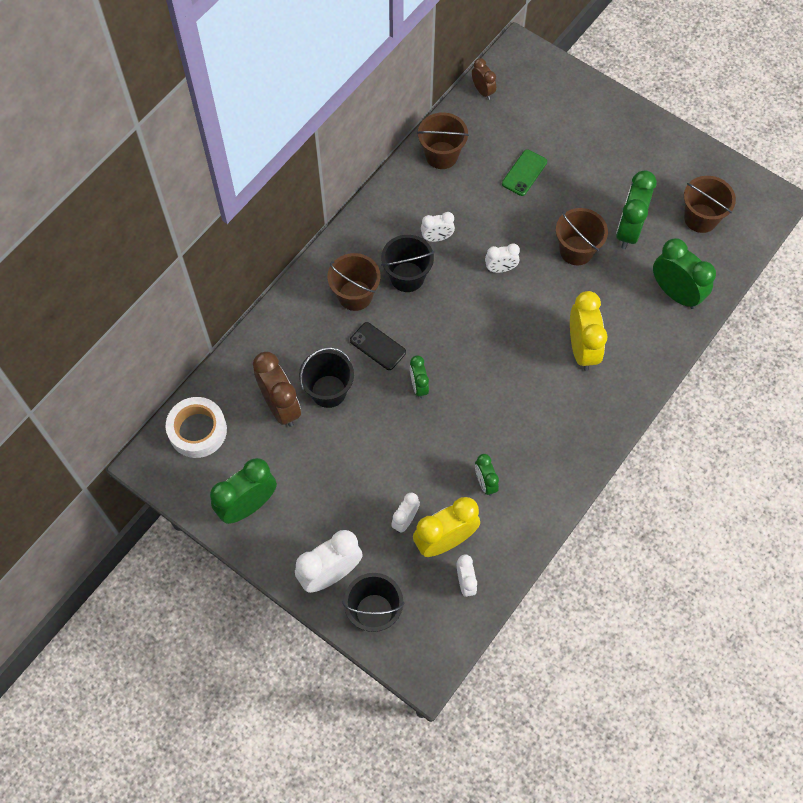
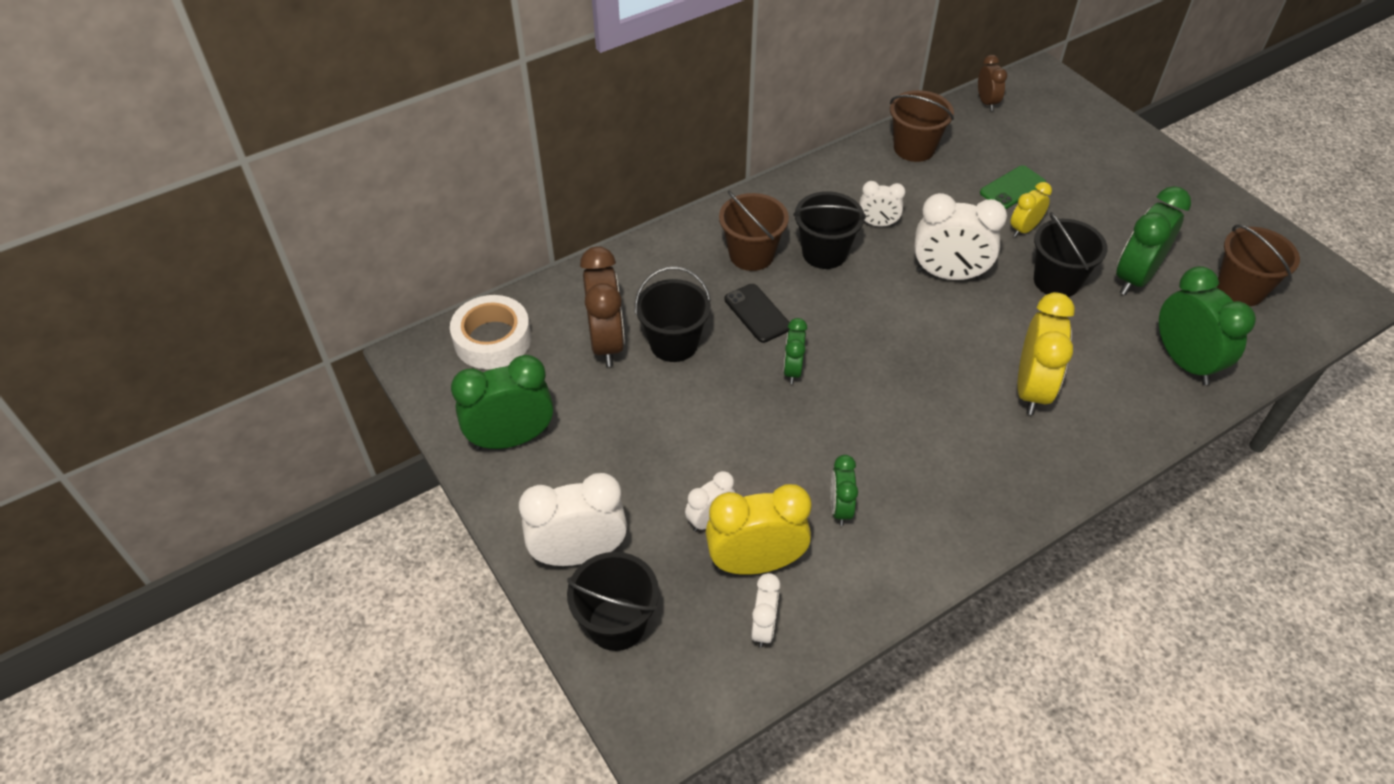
camera: 20 degrees right, 15 degrees down
(500, 269) = (948, 274): white clock -> white clock, size x1.81
(542, 210) = (1024, 229): none -> yellow clock
(576, 250) = (1056, 281): brown bucket -> black bucket

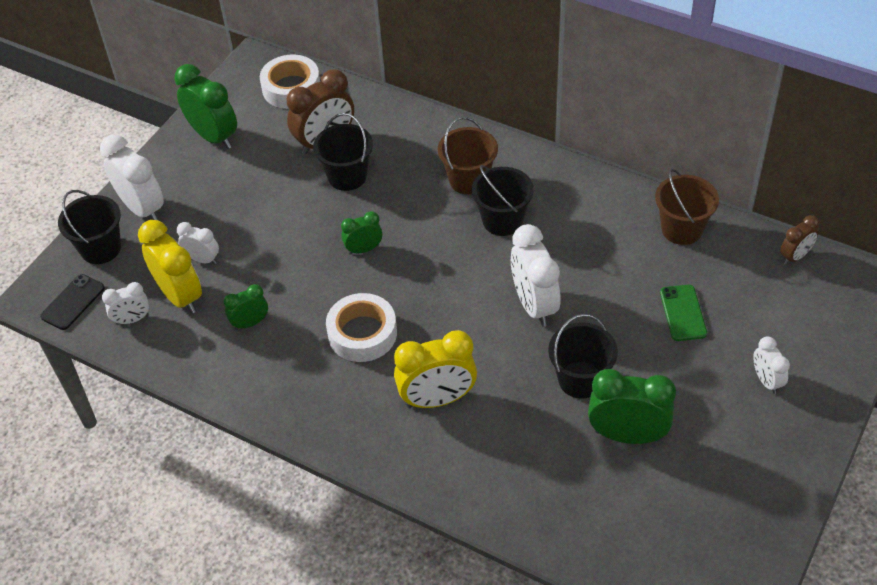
camera: 65 degrees right, 0 degrees up
(757, 313) = (408, 208): black phone -> black phone (73, 302)
(877, 224) = (562, 240): white clock -> white clock (766, 381)
(912, 415) = (362, 333): none -> white tape
(1012, 188) = (683, 313): green phone -> green phone turned 60 degrees clockwise
(1024, 229) = (632, 337): yellow clock -> none
(1184, 362) = (541, 498): green clock -> none
(1240, 289) = (672, 521): brown bucket -> none

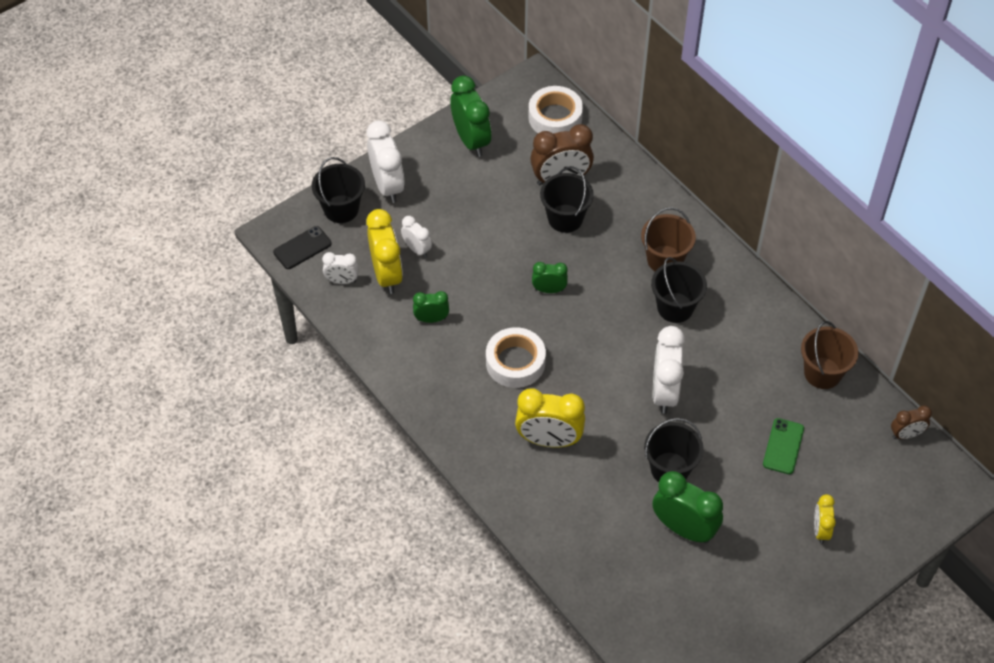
camera: 20 degrees right, 5 degrees up
(766, 381) = (820, 530): white clock -> yellow clock

